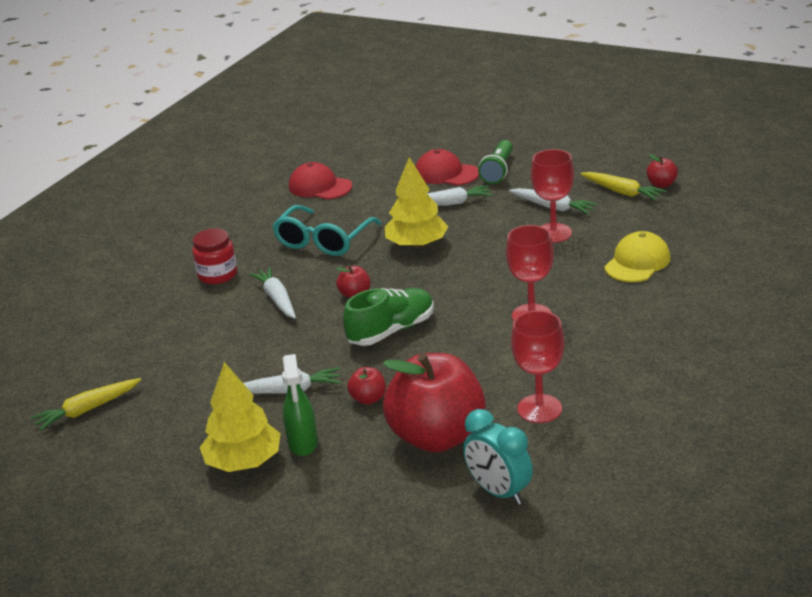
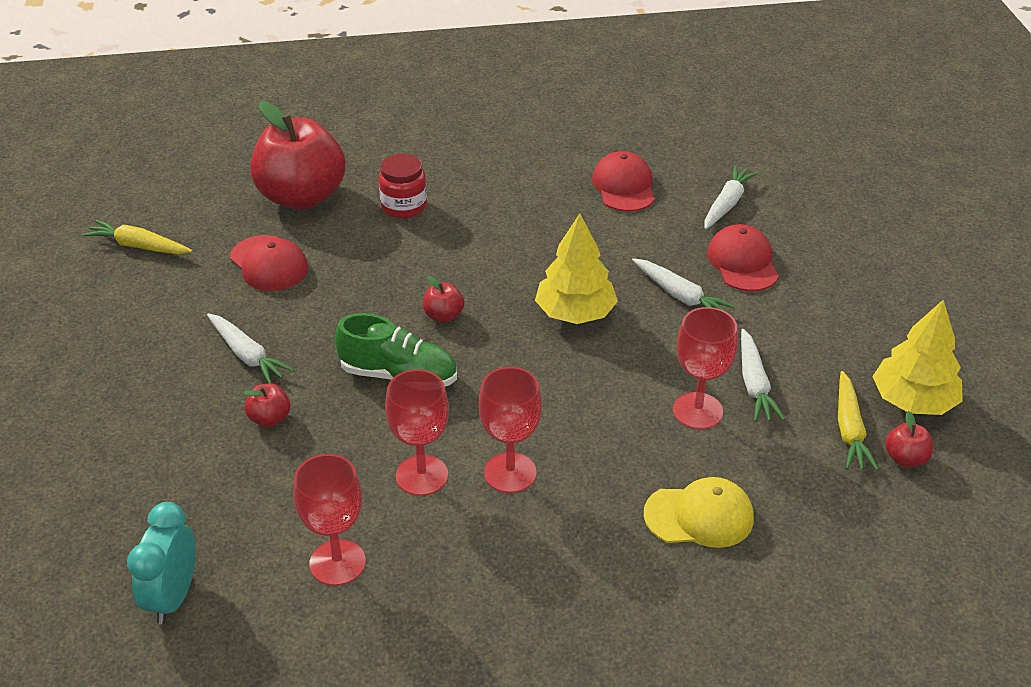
camera: 50 degrees right, 10 degrees up
(198, 352) = (269, 264): none -> red cap
(244, 462) = (120, 384): yellow tree -> yellow tree (913, 401)
(277, 299) = (393, 267): white carrot -> white carrot (727, 204)
(303, 444) = (170, 409): green spray bottle -> none
(323, 241) = (523, 243): turquoise glasses -> none
(437, 437) = (238, 502): red apple -> red apple (302, 197)
(496, 350) = (421, 475): none -> red goblet
(498, 171) = (791, 300): green flashlight -> none

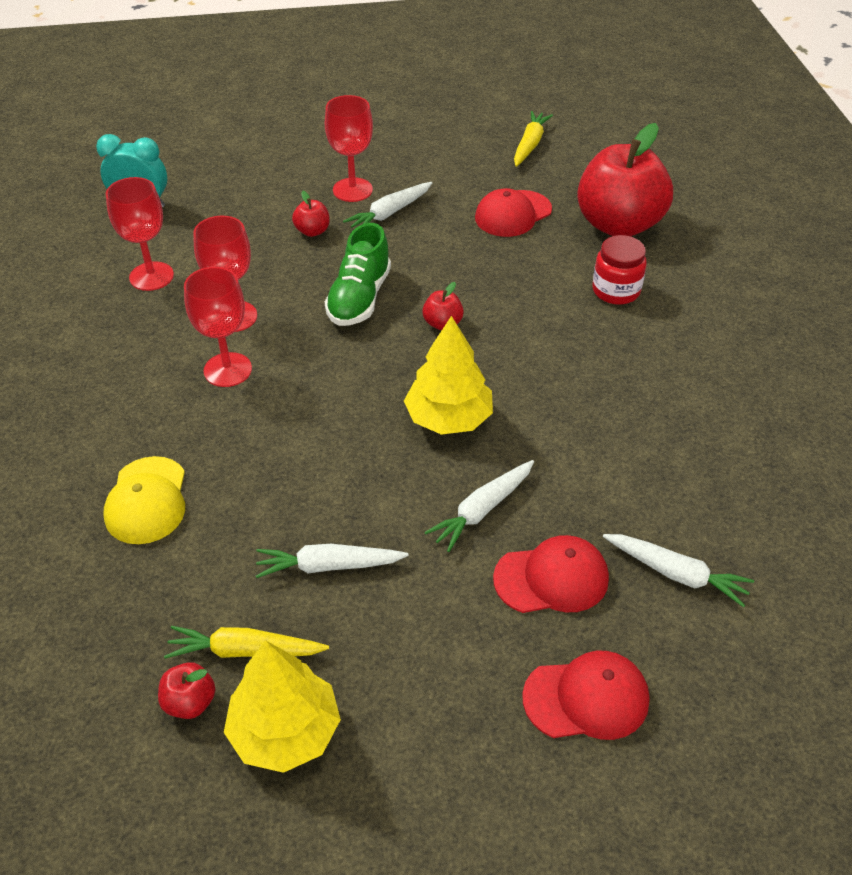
camera: 90 degrees right, 5 degrees up
(624, 186) = (692, 469): red cap -> red cap (586, 698)
(697, 411) = (291, 511): red goblet -> red goblet (352, 190)

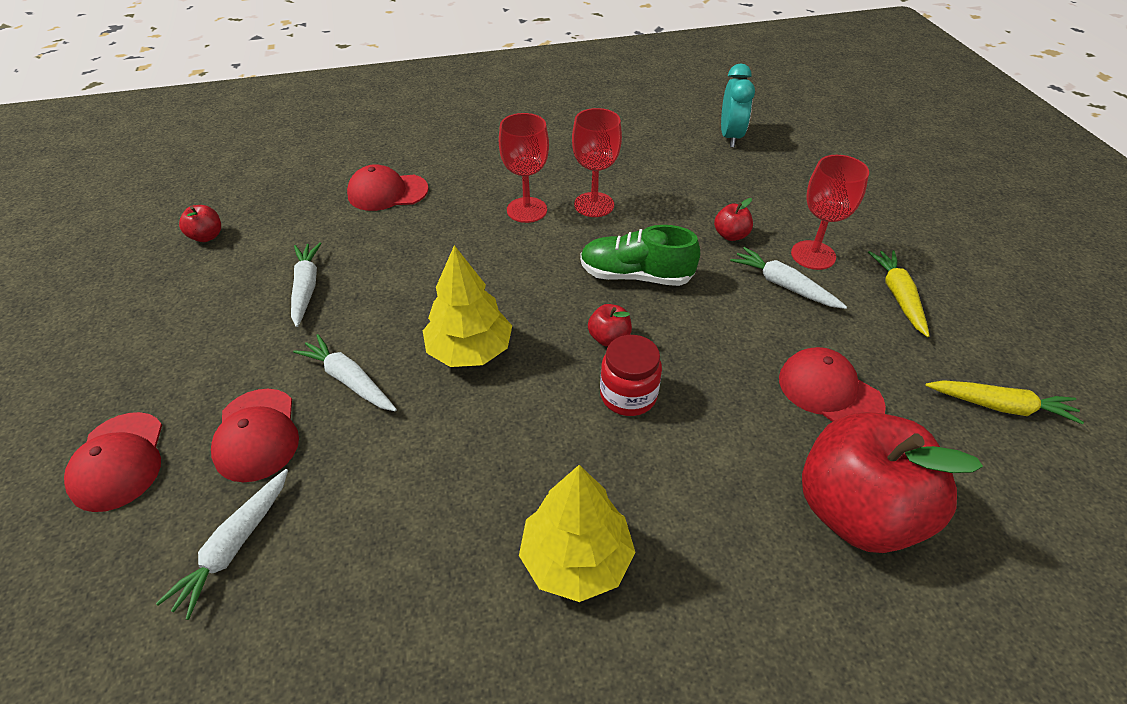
camera: 85 degrees right, 0 degrees up
(147, 501) = (387, 192): yellow cap -> red cap
(151, 276) = (636, 156): red goblet -> none
(245, 651) = (240, 255): yellow carrot -> yellow carrot (898, 296)
(285, 731) = (165, 282): yellow tree -> yellow tree (576, 559)
(616, 291) = (705, 503): red jar -> red jar (628, 395)

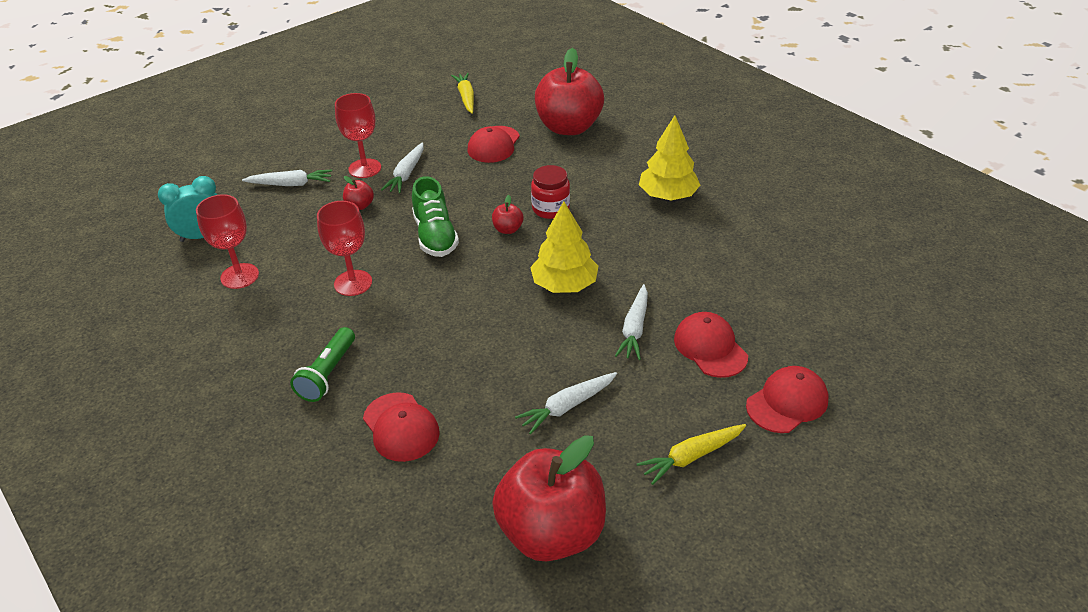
camera: 115 degrees left, 5 degrees down
(207, 236) = (551, 532): red apple -> red apple, size x2.50
(234, 546) = (776, 312): white carrot -> white carrot (291, 184)
(257, 435) = (710, 347): red cap -> red cap turned 75 degrees counterclockwise
(483, 170) = (328, 374): none -> green flashlight
(527, 210) = (381, 319): red goblet -> red goblet (239, 276)
(898, 296) = (391, 133): yellow carrot -> yellow carrot (691, 457)

